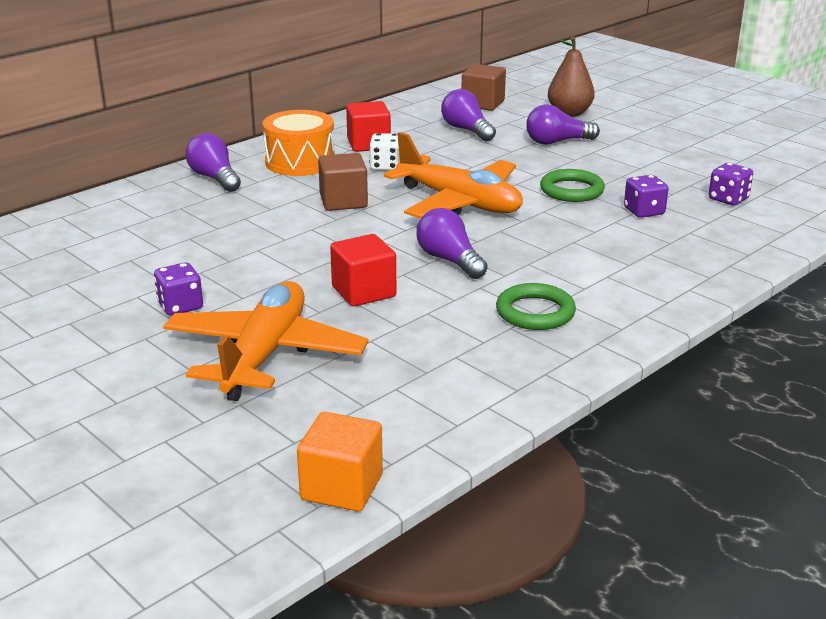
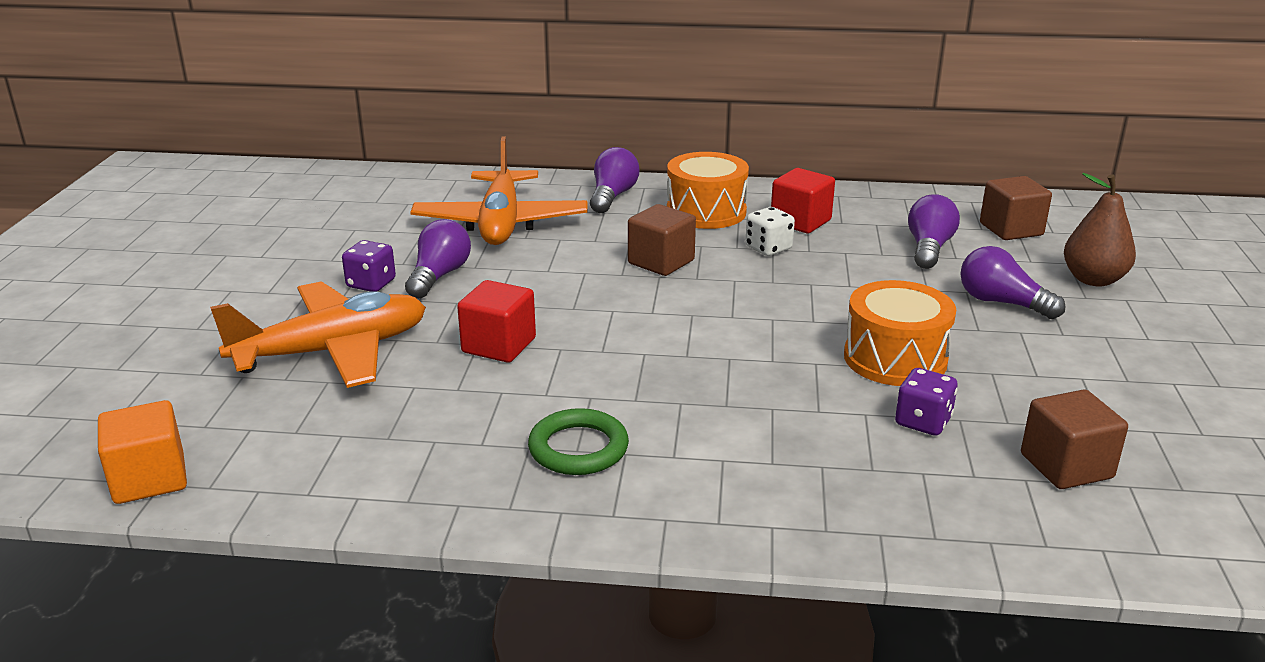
camera: 50 degrees right, 0 degrees up
(449, 260) = (622, 359): purple light bulb -> purple light bulb (439, 276)
(459, 203) = (754, 313): orange plane -> orange plane (501, 223)
(571, 190) = (895, 358): green ring -> orange drum
(728, 199) = (1066, 466): purple dice -> brown cube

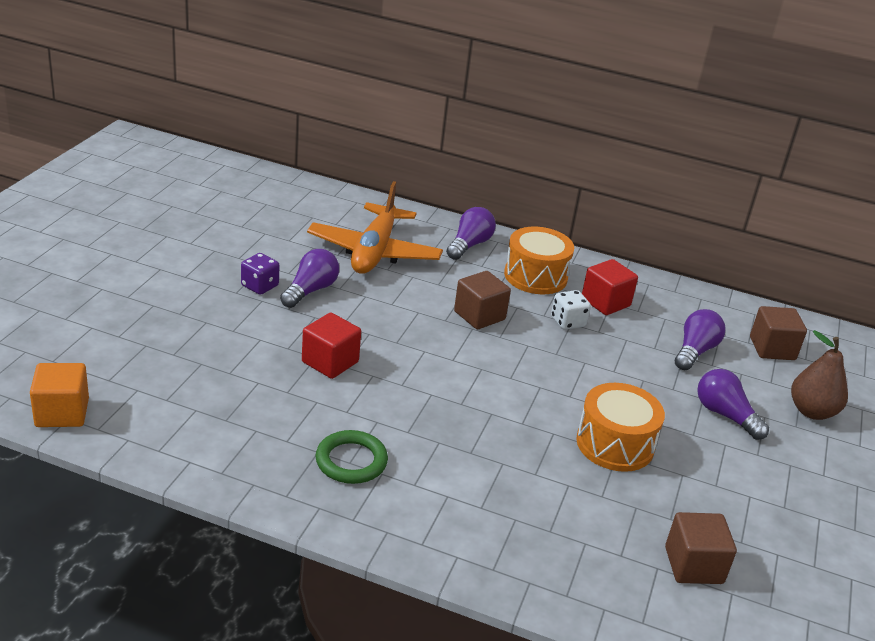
camera: 10 degrees right, 5 degrees up
(332, 351) = (213, 339): orange plane -> none
(923, 422) = (607, 502): purple dice -> none

